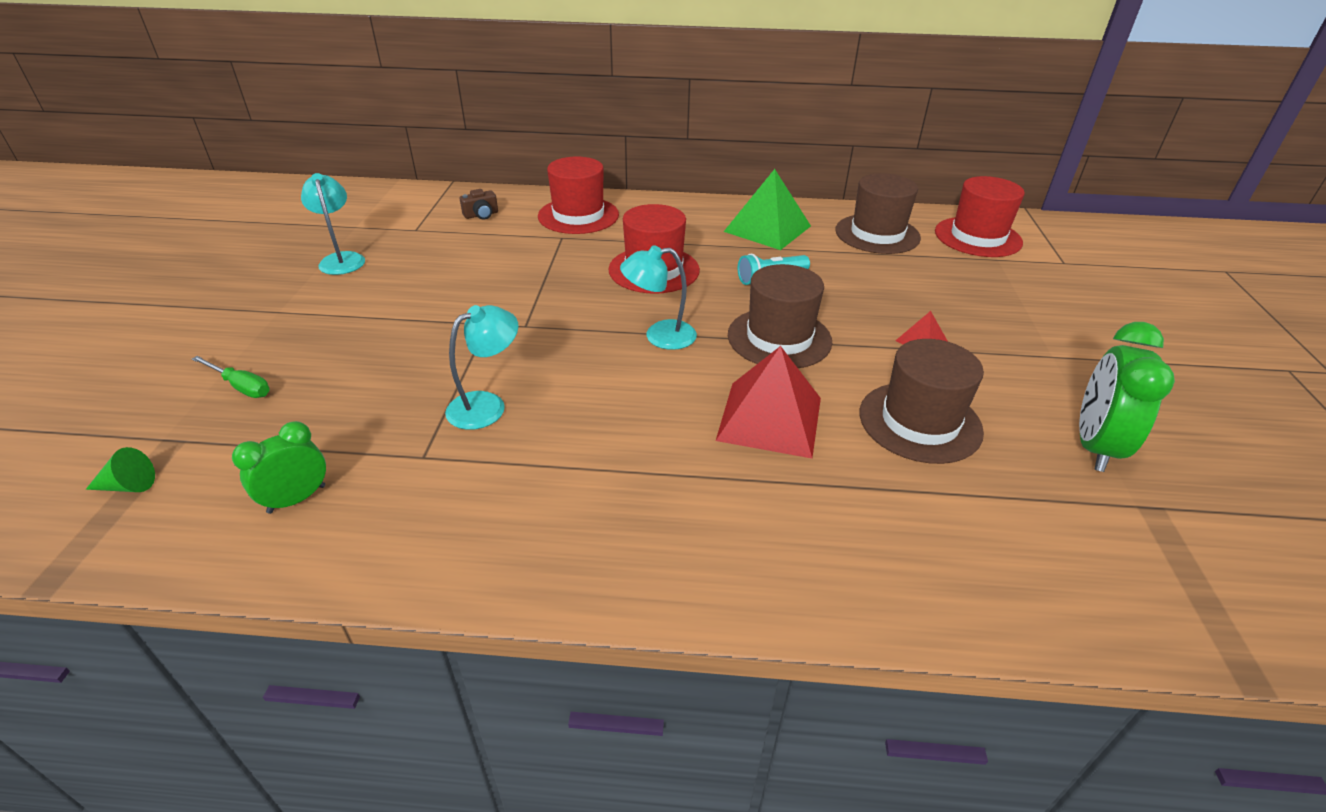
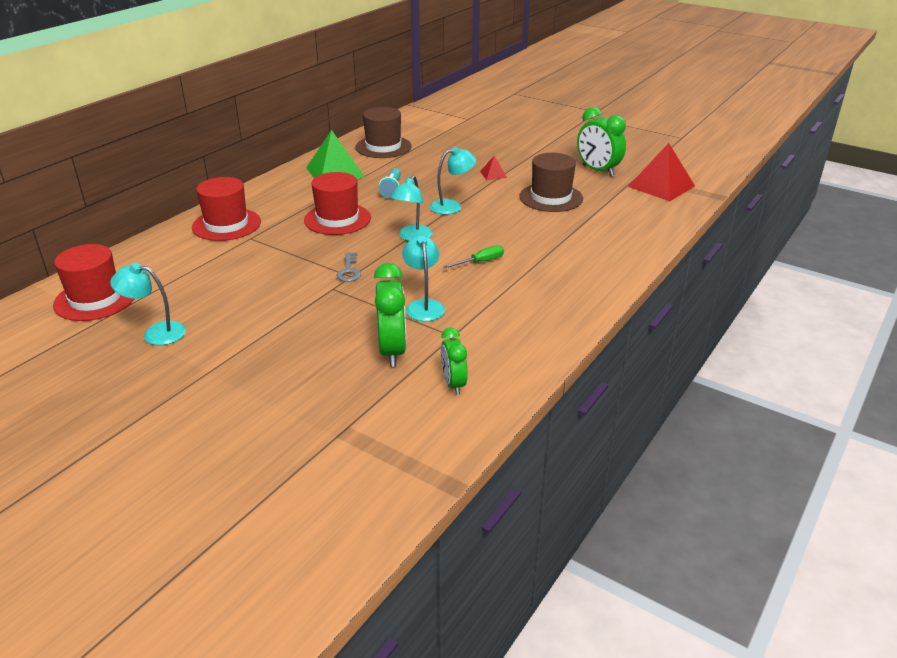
camera: 60 degrees left, 5 degrees down
(129, 486) = (380, 452): green cone -> none
(241, 386) = (303, 397): green screwdriver -> green screwdriver (480, 262)
(362, 417) = (392, 351): none -> green clock
(481, 215) = (167, 260): brown camera -> none
(536, 320) = (349, 271): none -> grey key
(770, 418) = (515, 230): red pyramid -> red pyramid (661, 186)
(779, 338) = (452, 206): brown hat -> turquoise lamp
(977, 237) = (420, 126): red hat -> red hat (95, 299)

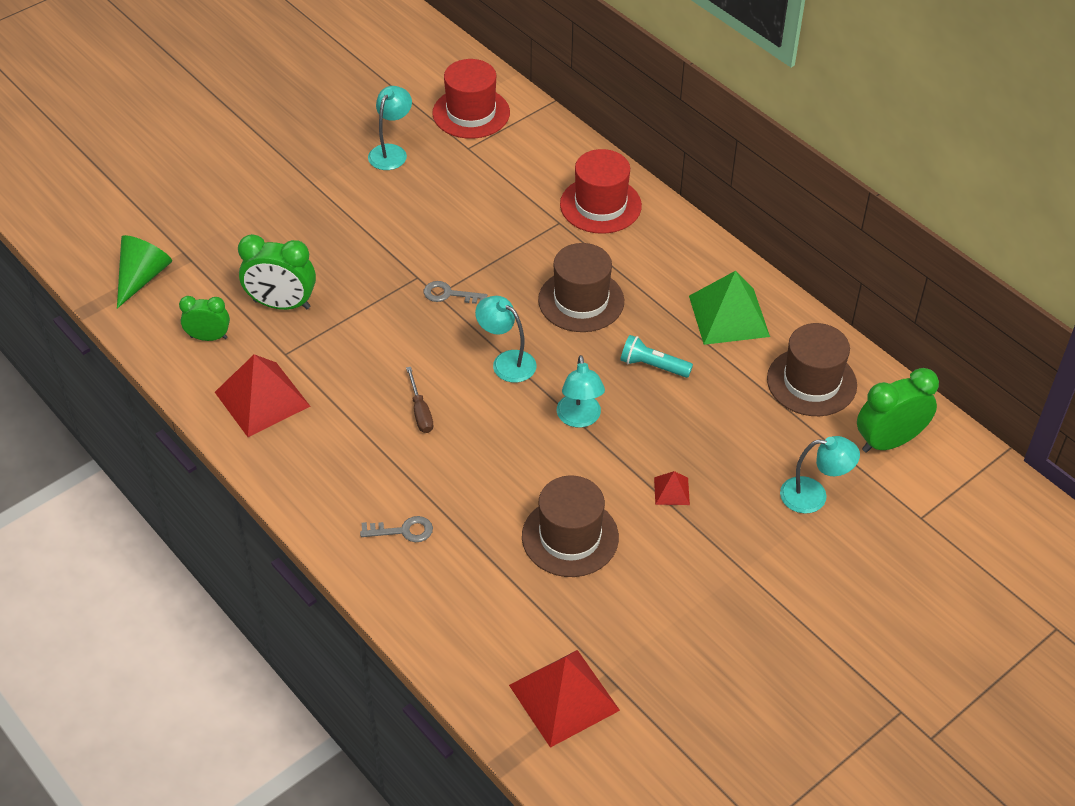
camera: 105 degrees right, 15 degrees up
(337, 219) = (581, 300): red hat -> brown hat
(386, 456) = (142, 277): none -> green cone
(423, 306) = (350, 342): turquoise lamp -> turquoise lamp (813, 496)
(480, 262) = (420, 412): green screwdriver -> brown screwdriver
(510, 335) = (262, 399): none -> red pyramid
(591, 250) = (403, 531): none -> grey key
(598, 170) = (648, 632): green clock -> green clock (889, 441)

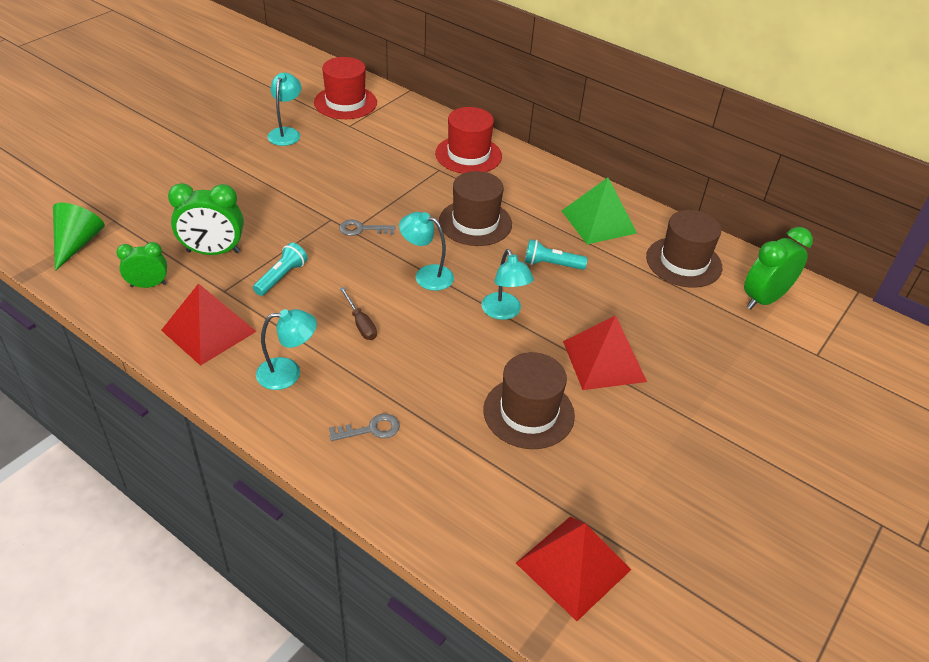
camera: 15 degrees left, 5 degrees down
(348, 344) = (281, 277): none -> turquoise flashlight
(671, 491) = (604, 361): red pyramid -> red pyramid, size x2.15
(813, 496) = (724, 349): turquoise lamp -> turquoise lamp (288, 373)

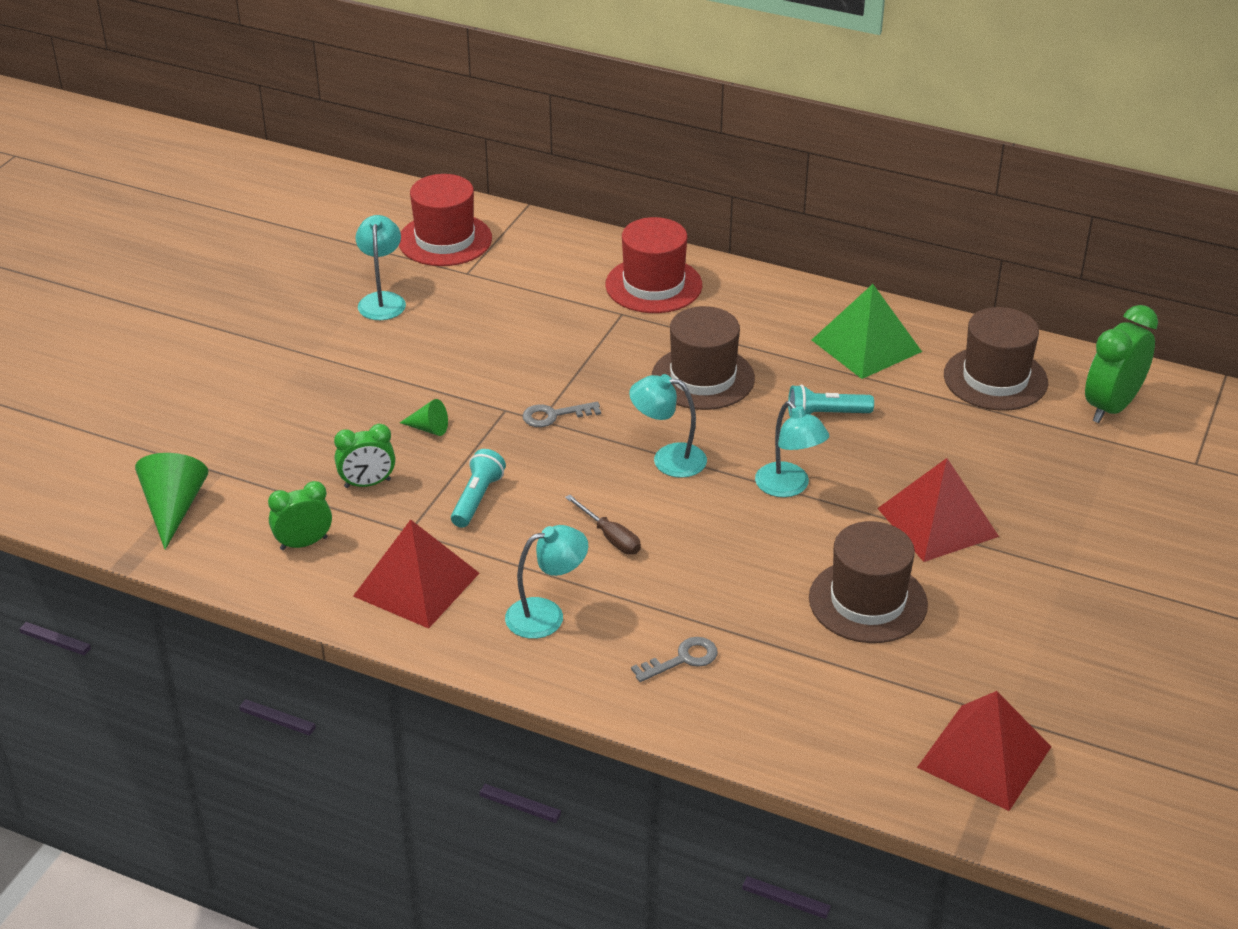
camera: 10 degrees left, 5 degrees down
(213, 252) = (367, 483): green clock -> green clock, size x0.63
(273, 222) = (429, 428): none -> green cone

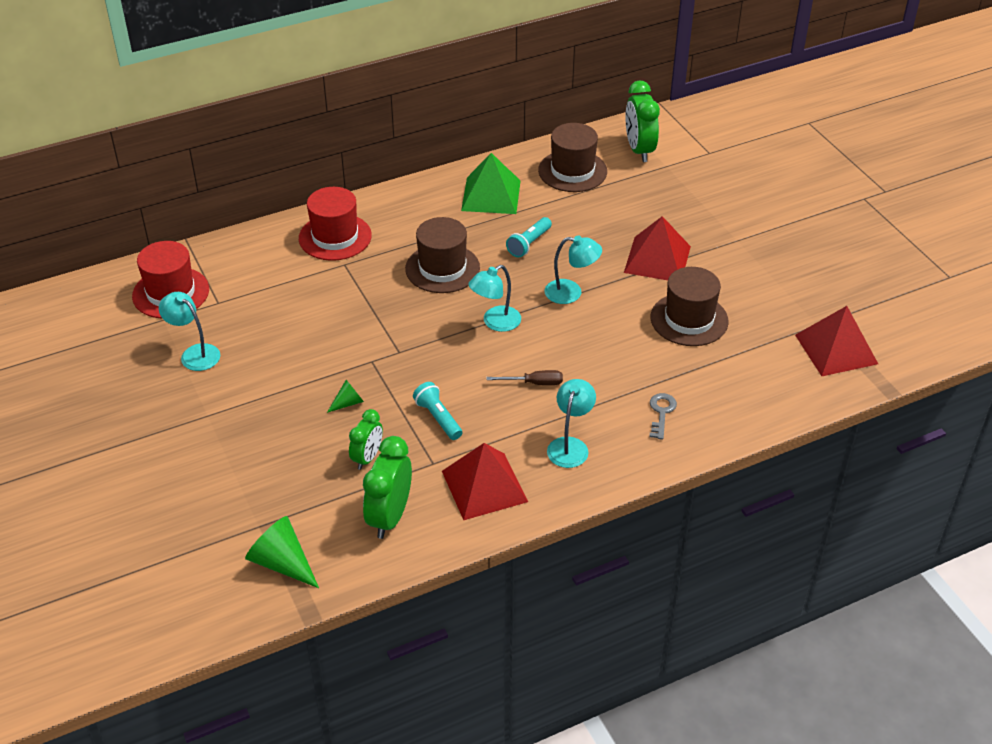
camera: 50 degrees left, 5 degrees up
(303, 543) = (389, 517): green clock -> green clock, size x1.60
(554, 415) = (402, 344): grey key -> none

